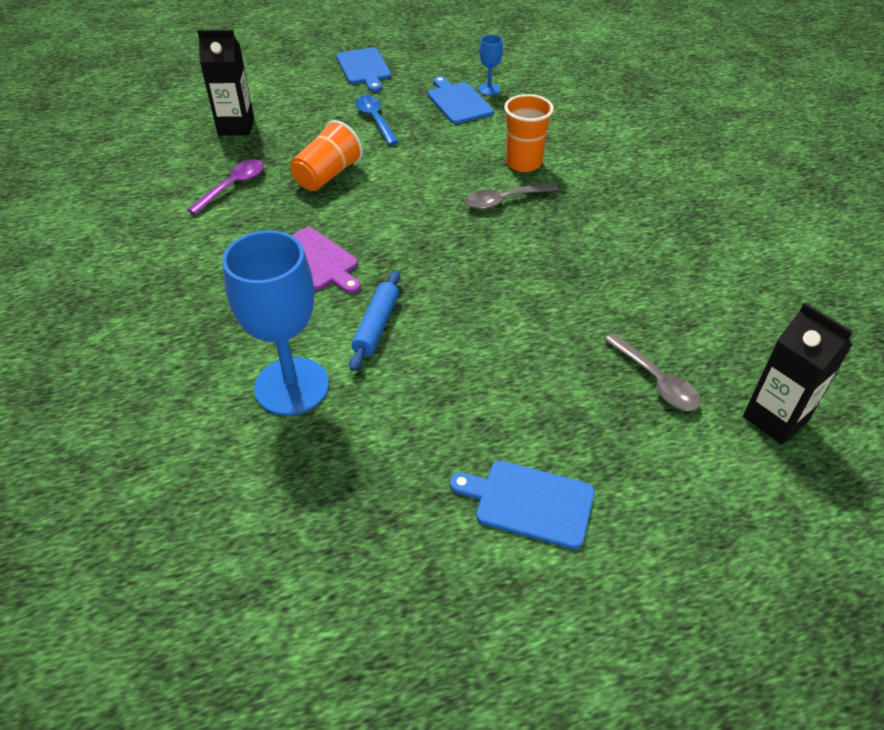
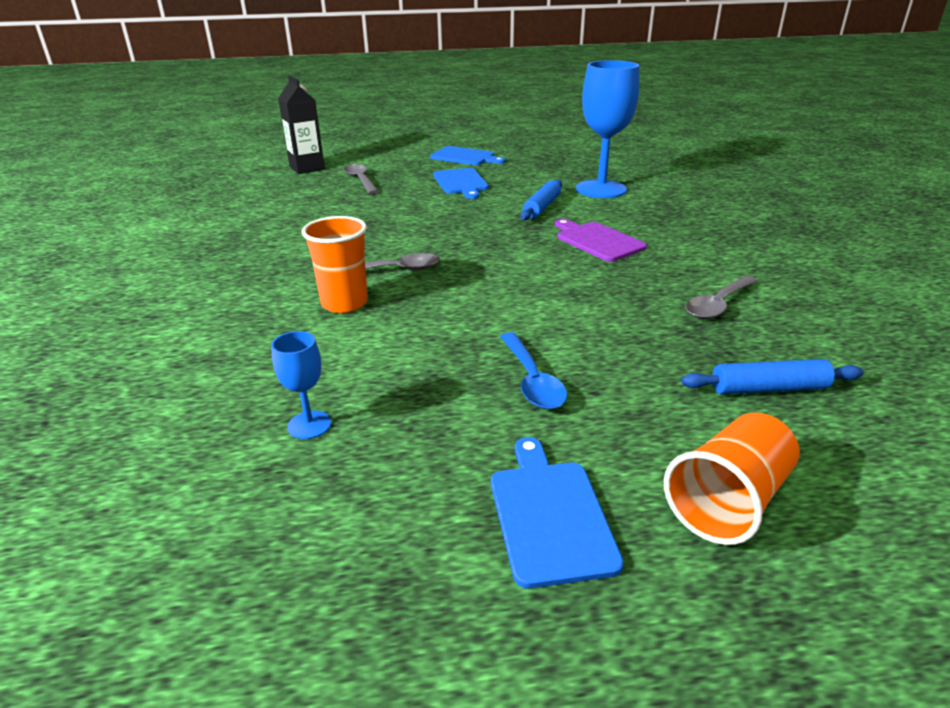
camera: 170 degrees left, 15 degrees down
(233, 186) = (718, 305): purple spoon -> grey spoon
(236, 126) = (769, 388): black carton -> blue rolling pin
(327, 175) = (598, 308): orange cup -> orange cup (728, 501)
(458, 102) = (380, 402): blue cutting board -> blue cutting board (461, 182)

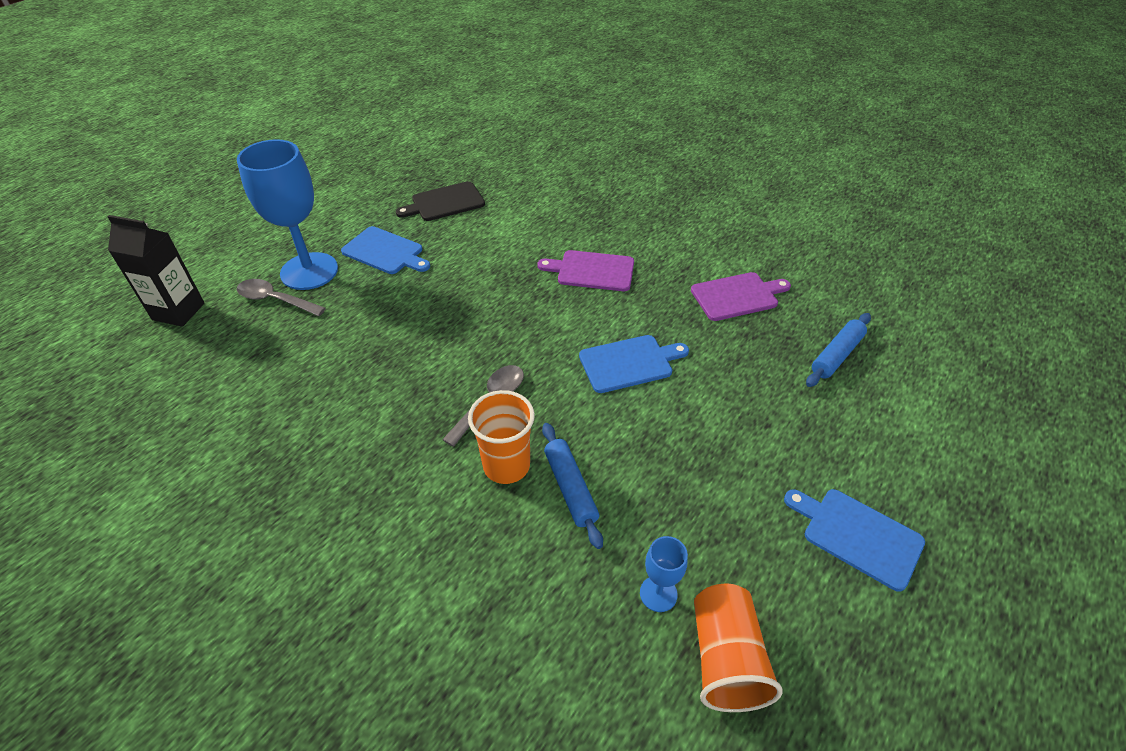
camera: 45 degrees left, 15 degrees up
(465, 157) = (335, 210): blue cutting board -> blue cutting board (629, 363)
(532, 380) = (726, 443): blue spoon -> none
(541, 207) = (500, 250): blue rolling pin -> blue rolling pin (570, 488)
(544, 174) = (445, 202): none -> black cutting board
(601, 189) = (516, 202): blue goblet -> blue goblet (309, 271)
(718, 305) = (737, 296): grey spoon -> purple cutting board
(728, 501) = (907, 455): orange cup -> orange cup (725, 658)

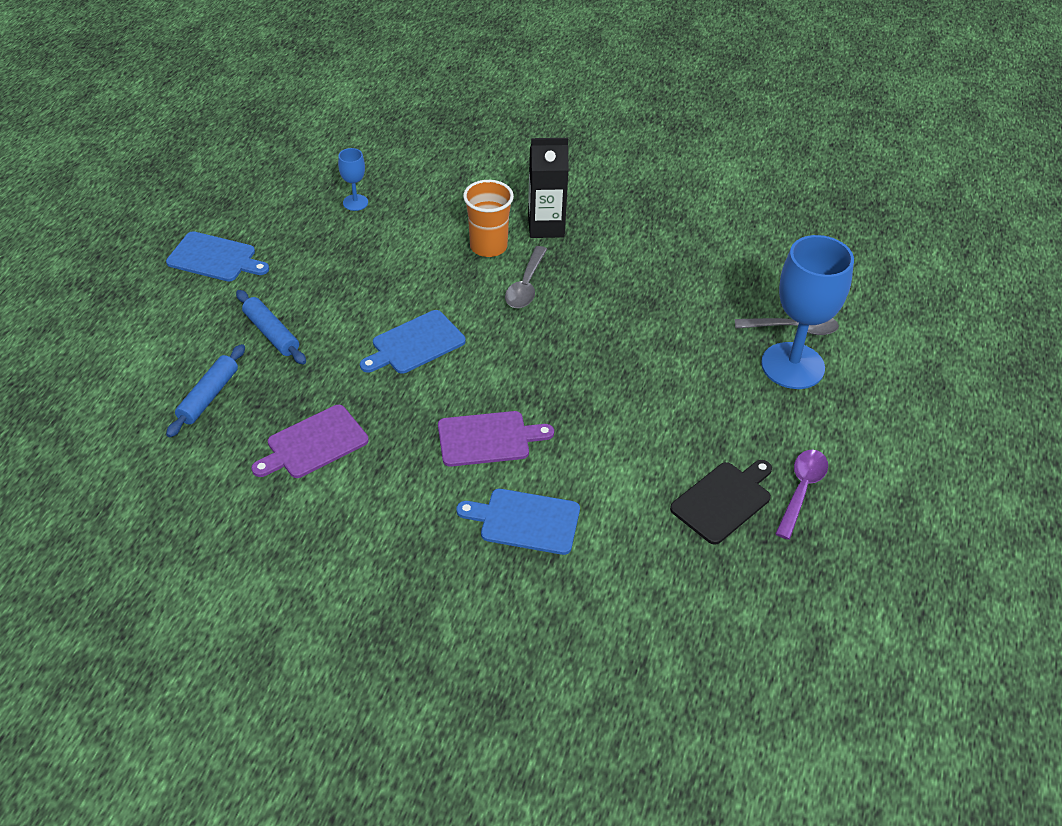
camera: 160 degrees right, 0 degrees up
(178, 311) = (868, 298): black carton -> black carton (546, 227)
(385, 252) = (735, 408): blue cutting board -> blue cutting board (525, 521)
(388, 198) = (801, 490): none -> purple spoon
(570, 488) = (433, 243): blue rolling pin -> blue rolling pin (271, 333)
(725, 658) = (309, 184): orange cup -> none

